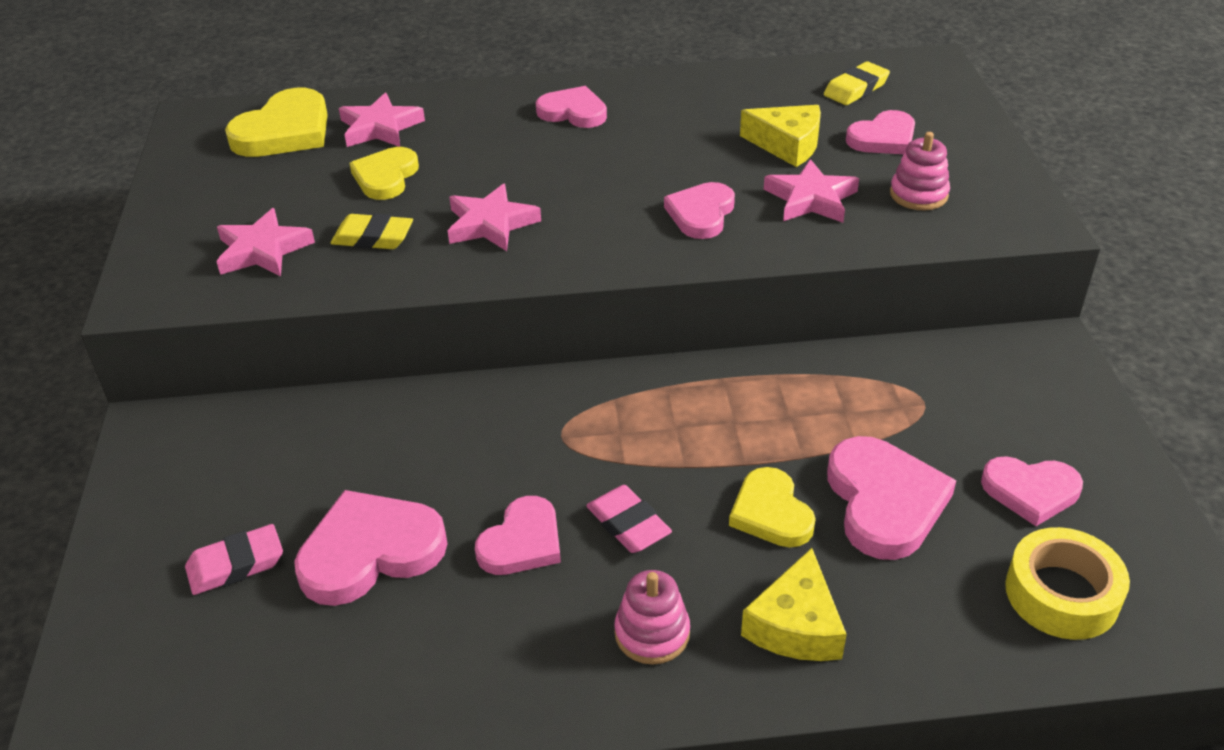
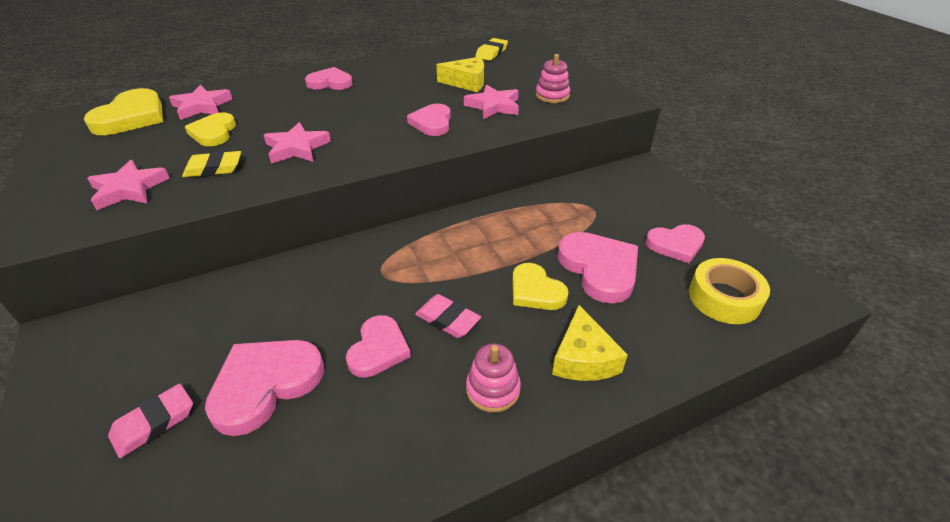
camera: 20 degrees left, 0 degrees up
(883, 138) = (518, 73): pink heart -> none

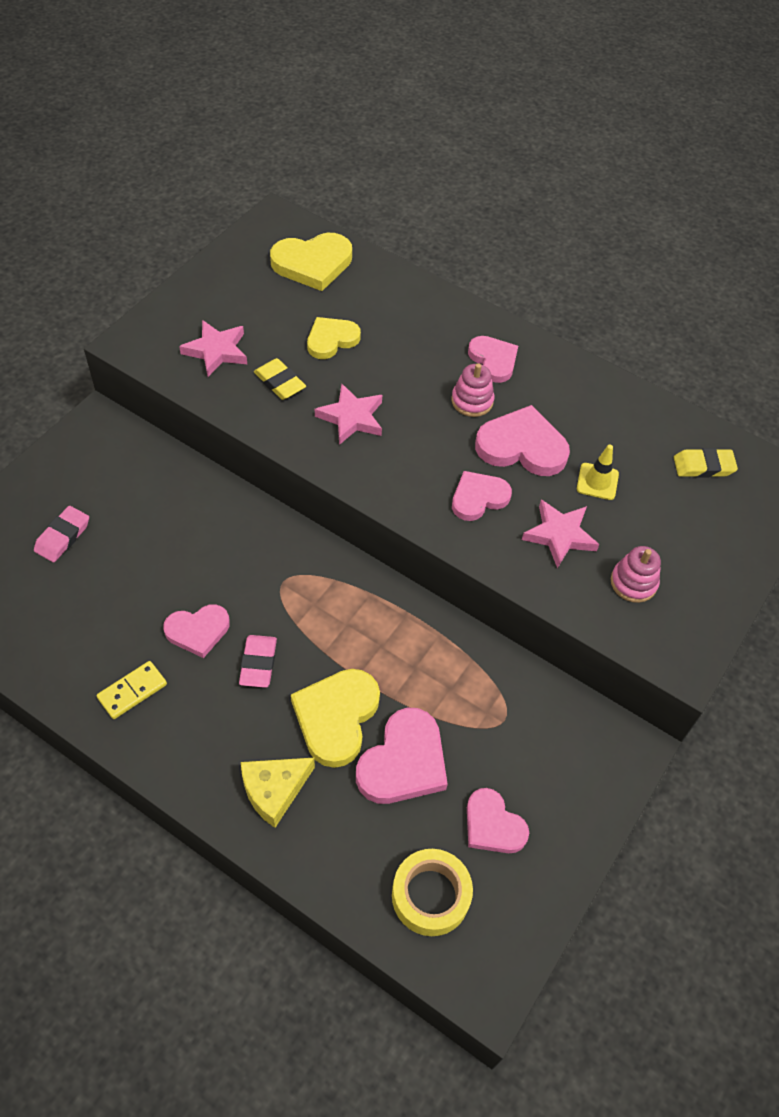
camera: 55 degrees right, 15 degrees up
(154, 423) = (63, 537): pink eraser -> pink eraser turned 75 degrees counterclockwise
(202, 106) = (367, 296): pink star -> none
(265, 385) = (125, 578): pink heart -> pink heart (522, 446)
(401, 431) = (132, 691): none -> yellow domino
(466, 82) = (597, 481): yellow cheese -> yellow traffic cone
(493, 389) = (203, 734): pink stacking toy -> pink stacking toy (472, 401)
(535, 291) = (336, 717): yellow heart -> yellow heart, size x1.51

